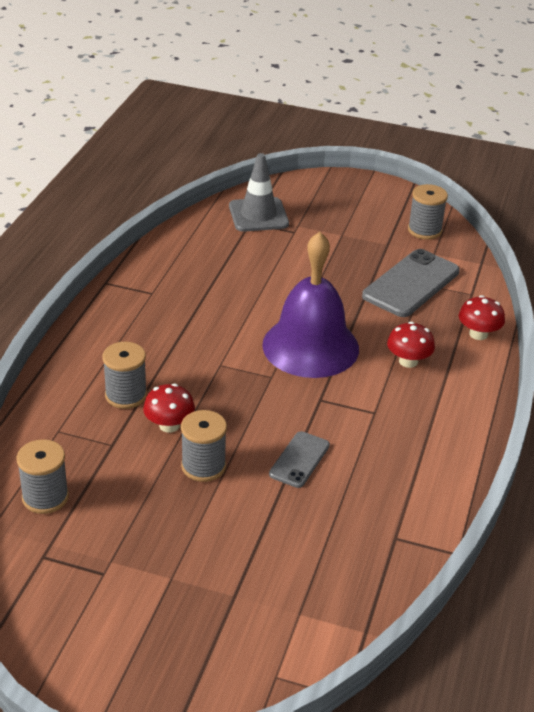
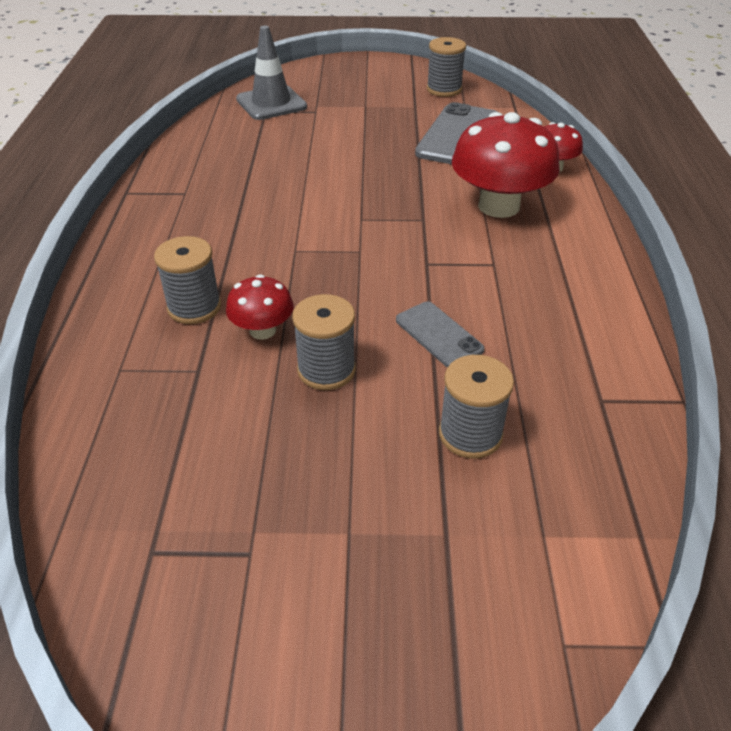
camera: 15 degrees left, 5 degrees up
(45, 497) = (128, 462): grey spool -> grey spool (470, 434)
(299, 460) = (439, 335): grey phone -> grey phone turned 45 degrees counterclockwise
(310, 346) = (387, 212): purple bell -> none
(408, 361) = (499, 206): red mushroom -> red mushroom, size x1.91

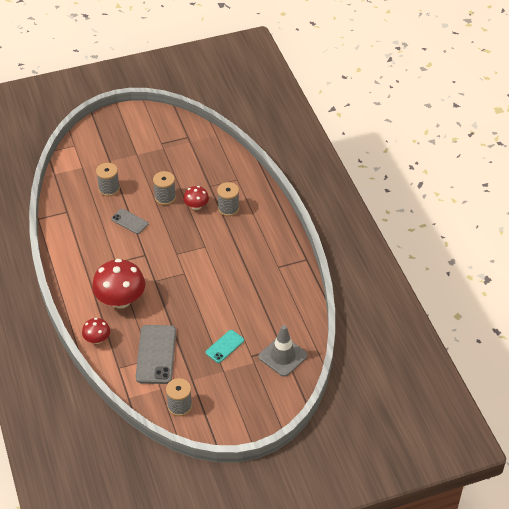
camera: 160 degrees right, 5 degrees up
(347, 125) = (225, 346): none -> turquoise phone

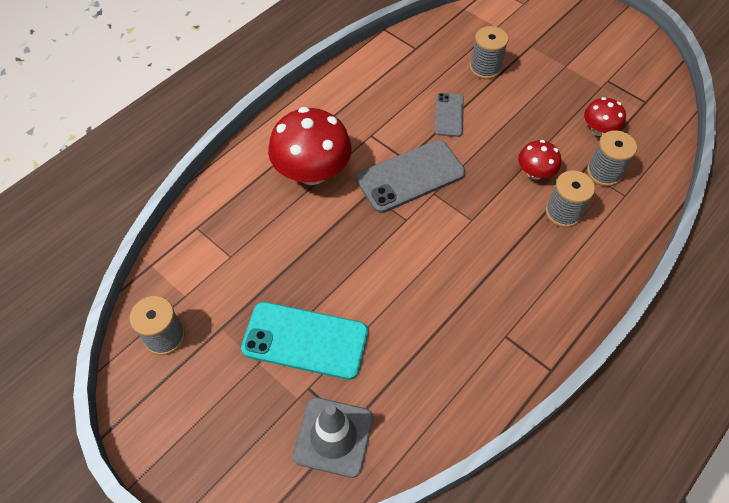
camera: 60 degrees right, 10 degrees up
(97, 339) = (231, 180): red mushroom -> red mushroom (599, 130)
(156, 354) = (242, 259): grey phone -> grey phone (410, 176)
(165, 197) = (520, 131): grey spool -> grey spool (604, 172)
(225, 346) = (305, 340): turquoise phone -> turquoise phone, size x1.77

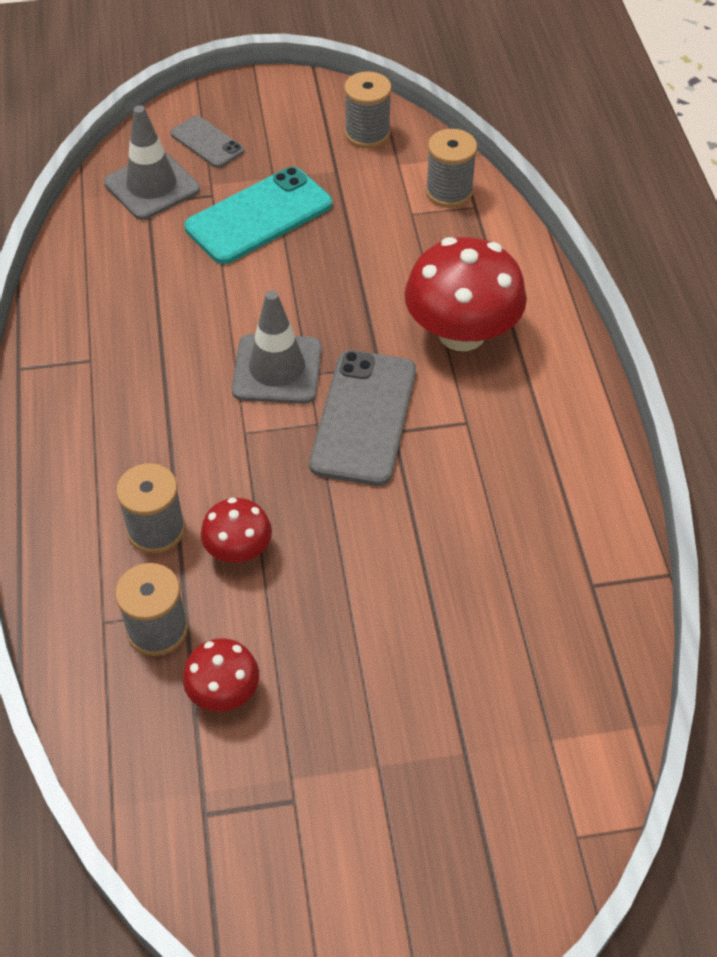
camera: 130 degrees right, 5 degrees down
(418, 236) = (277, 369): none -> grey traffic cone
(449, 115) = (423, 528): grey phone -> grey phone (207, 142)
(485, 68) = (472, 644): grey spool -> grey spool (449, 191)

